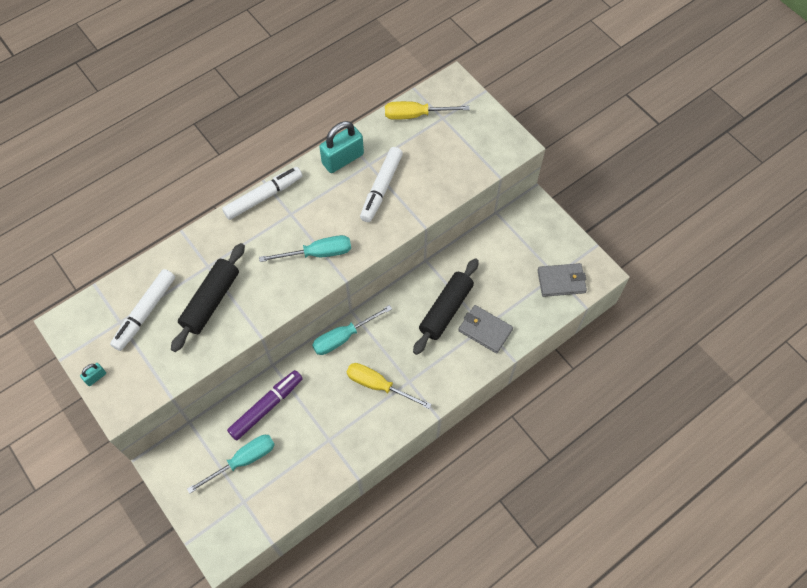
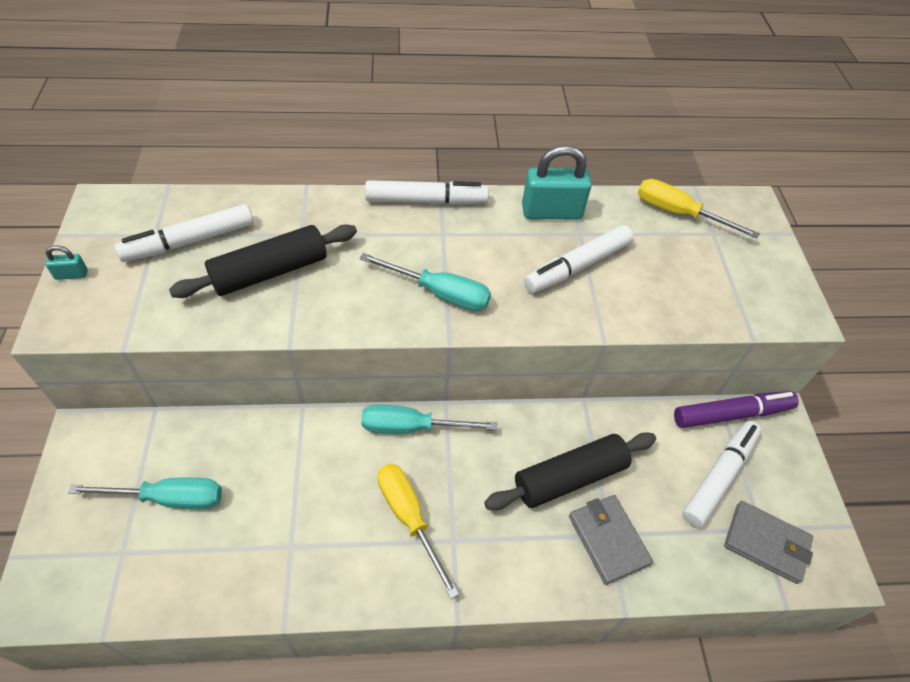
camera: 30 degrees right, 10 degrees down
(266, 407) = (252, 450): purple marker -> purple marker (731, 414)
(520, 260) = (719, 476): none -> white marker

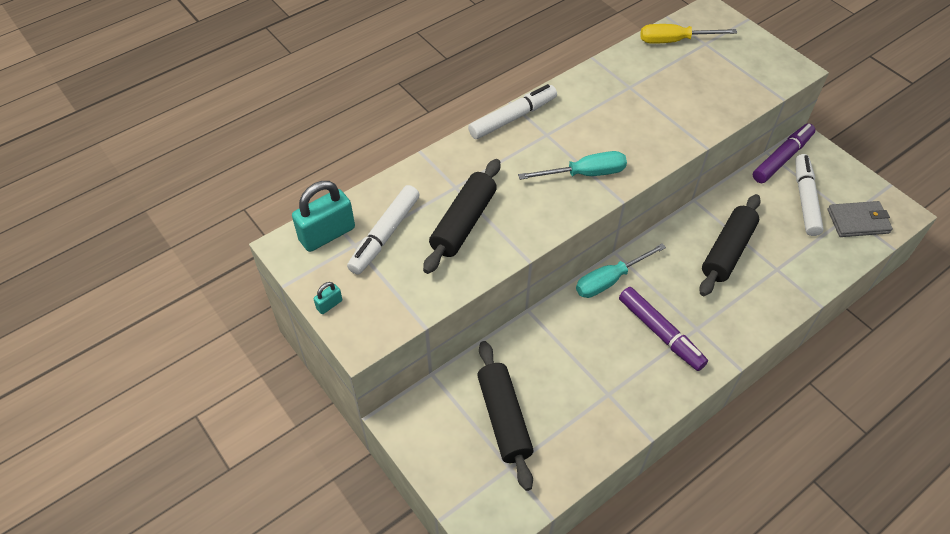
camera: 30 degrees left, 0 degrees up
(168, 498) = (503, 418): turquoise screwdriver -> black rolling pin
(409, 518) = (660, 333): yellow screwdriver -> purple marker
(551, 212) = (599, 82): turquoise padlock -> turquoise padlock (327, 234)
(577, 266) = (648, 109): white marker -> none
(608, 540) = (778, 272): grey wallet -> none

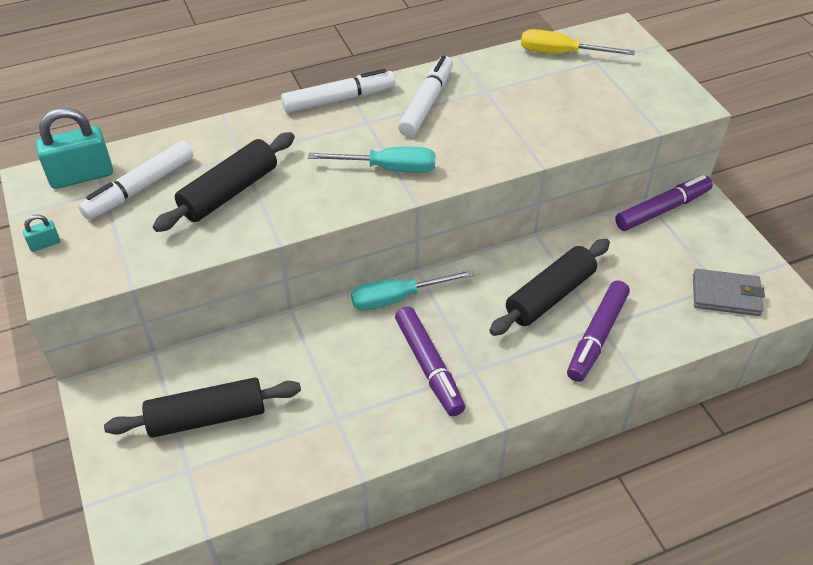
camera: 15 degrees right, 5 degrees down
(503, 418) = (207, 417): black rolling pin -> black rolling pin turned 75 degrees clockwise
(777, 278) = (597, 336): none -> purple marker
(805, 199) = (670, 259): white marker -> white marker (426, 103)

